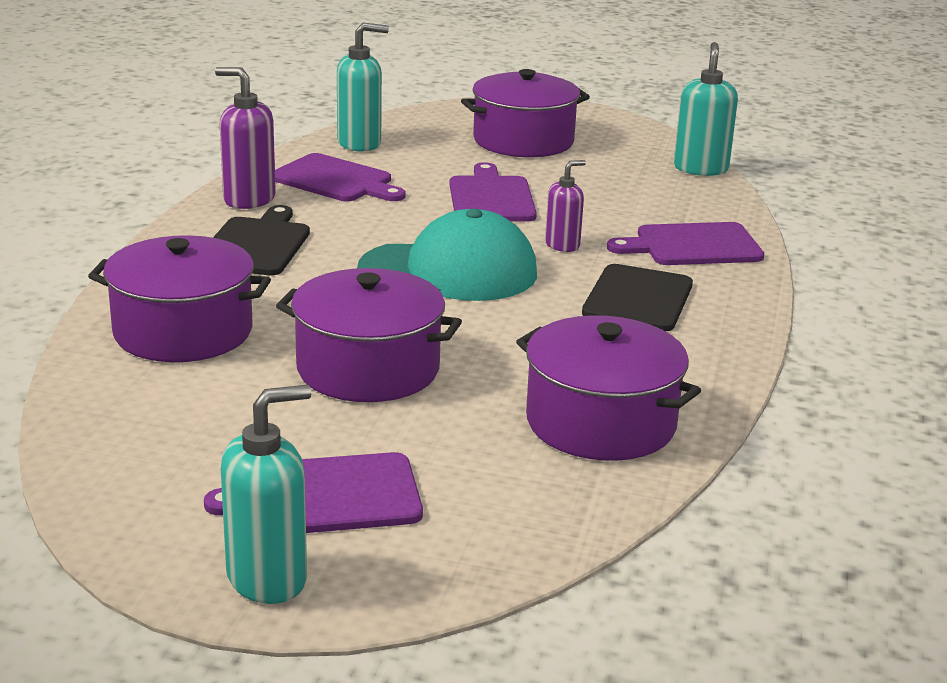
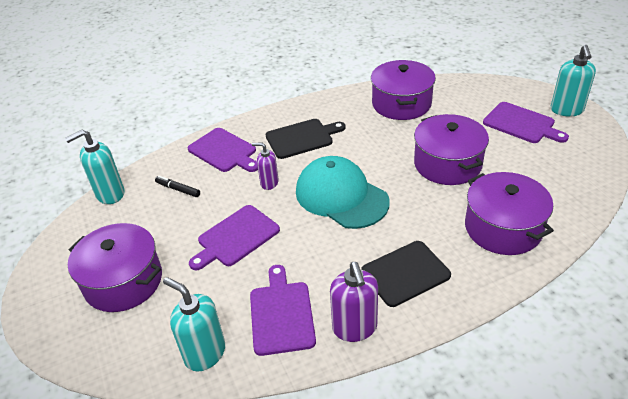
camera: 125 degrees left, 15 degrees up
(268, 578) = (566, 110): turquoise soap dispenser -> turquoise soap dispenser turned 105 degrees counterclockwise
(645, 199) = (178, 189): none -> black marker

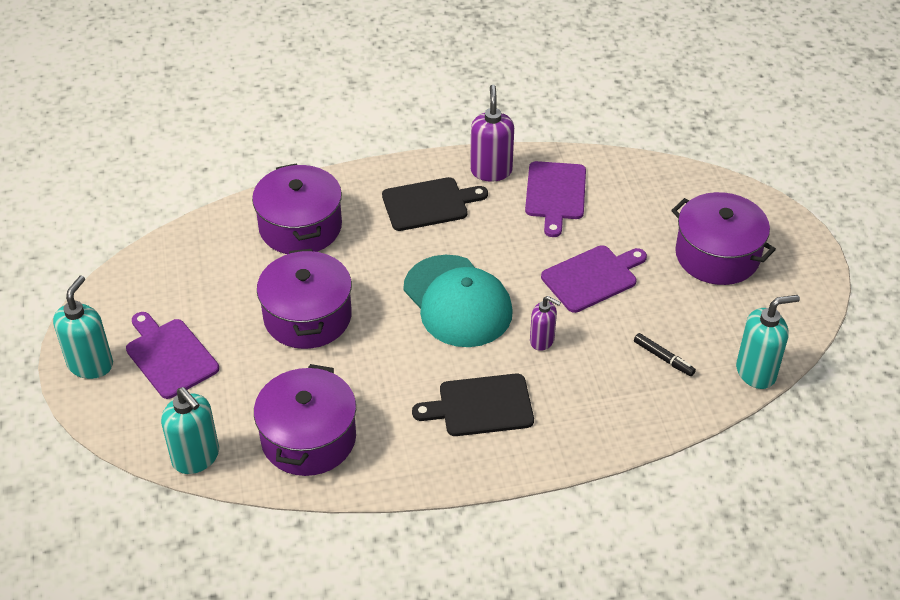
camera: 170 degrees left, 5 degrees up
(204, 353) = (630, 178): turquoise soap dispenser -> turquoise soap dispenser (196, 457)
(224, 151) = (598, 409): purple cutting board -> none

